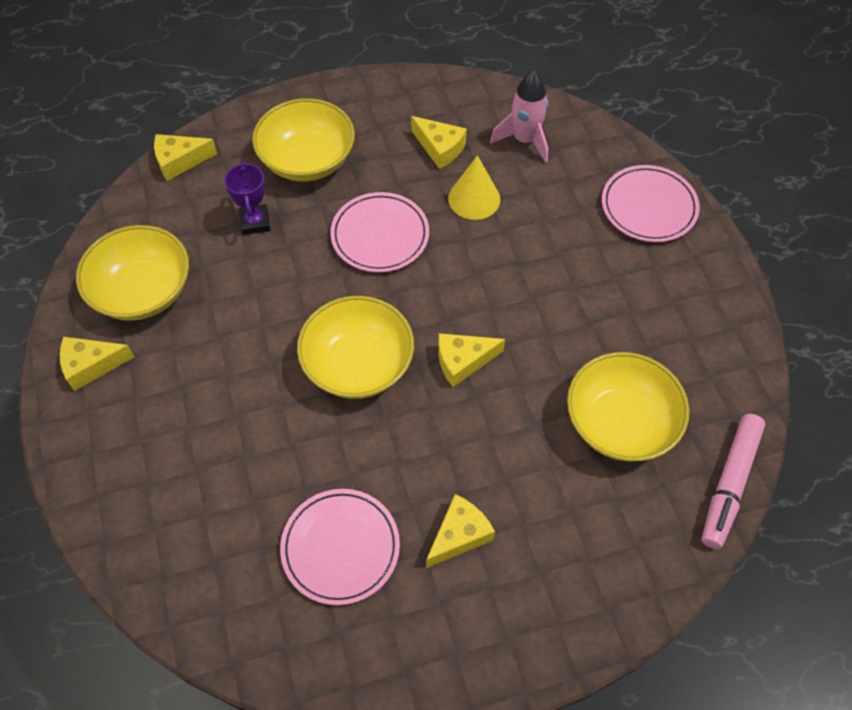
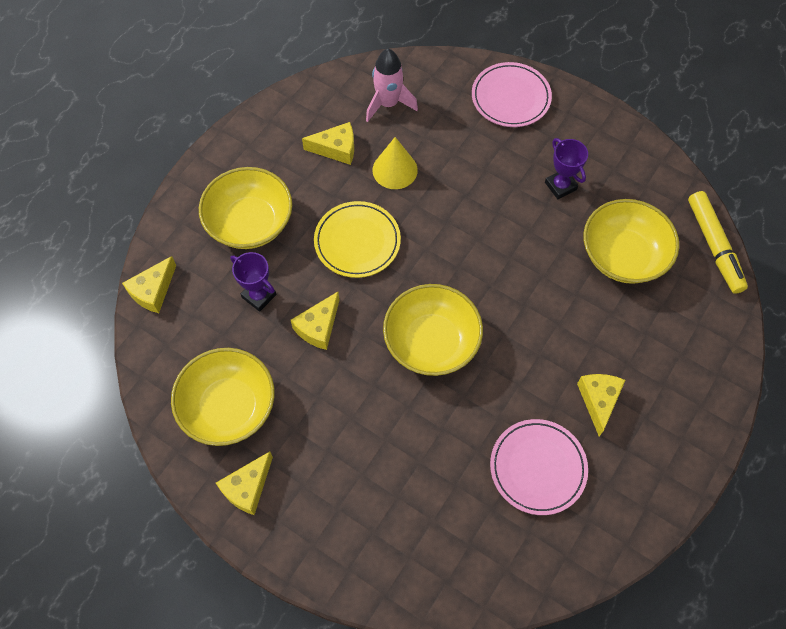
camera: 40 degrees left, 5 degrees up
(380, 235) = (357, 241): pink plate -> yellow plate
(463, 361) = (495, 288): yellow cheese -> yellow cheese (318, 327)
(619, 316) = (560, 186): none -> purple trophy
(729, 484) = (714, 246): pink marker -> yellow marker

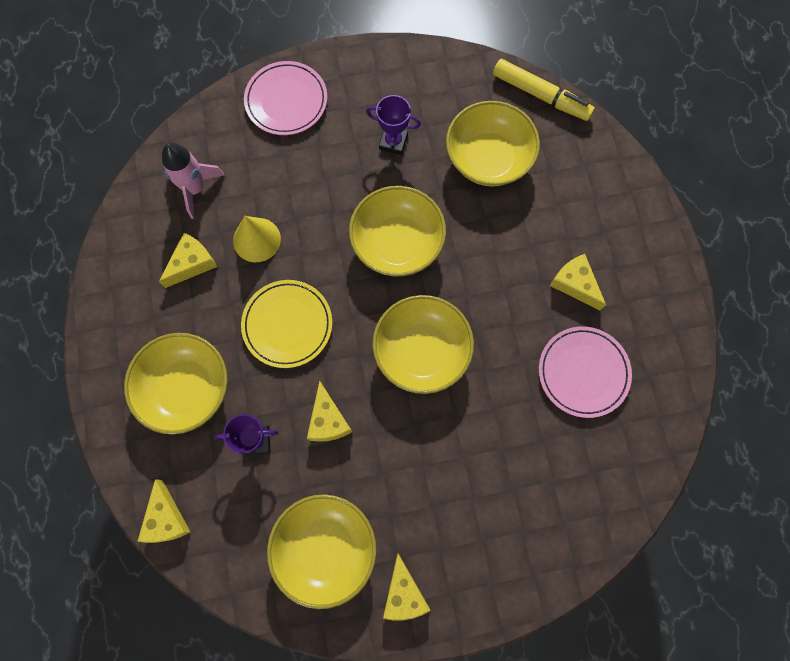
camera: 45 degrees left, 10 degrees up
(491, 255) = (397, 243): none -> yellow bowl

